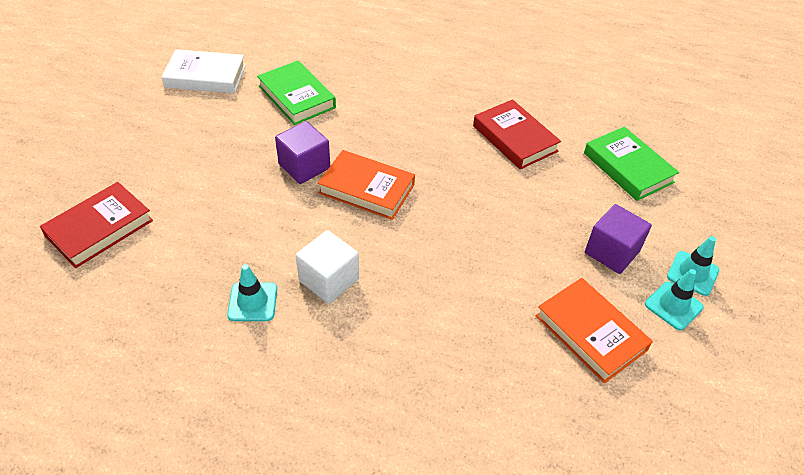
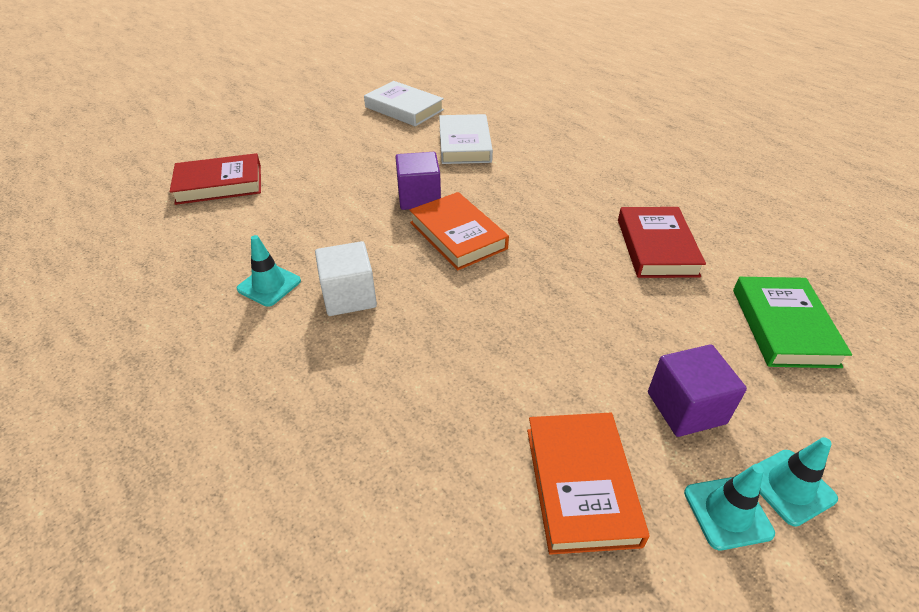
camera: 35 degrees right, 5 degrees down
(296, 97) = (464, 144): green book -> white book

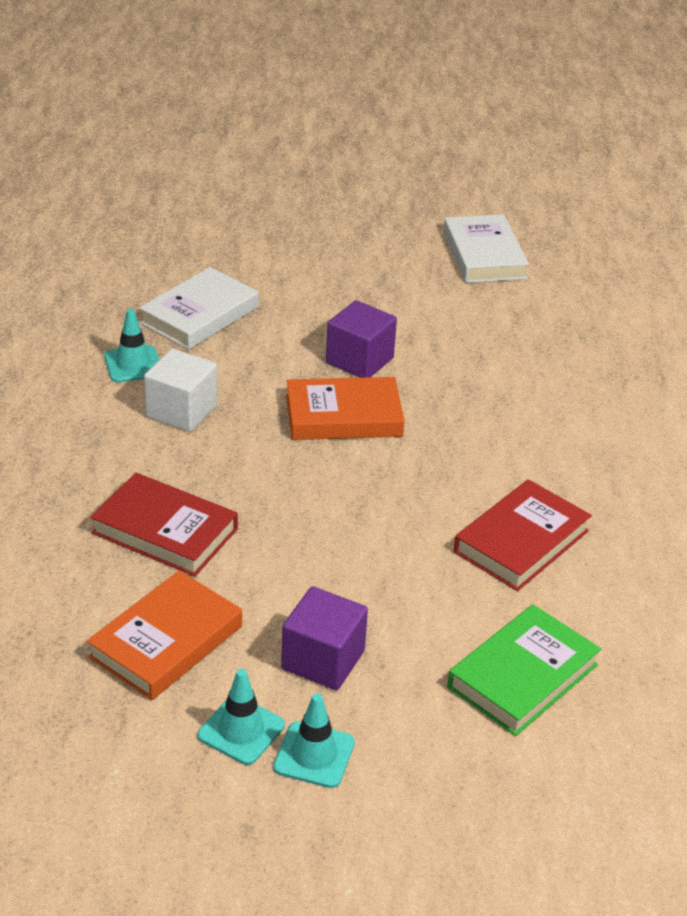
camera: 40 degrees right, 5 degrees down
(219, 184) = (199, 249): red book -> red book (165, 531)
(458, 235) = (343, 416): orange book -> orange book turned 75 degrees clockwise
(464, 144) = (489, 330): white book -> white book (200, 315)

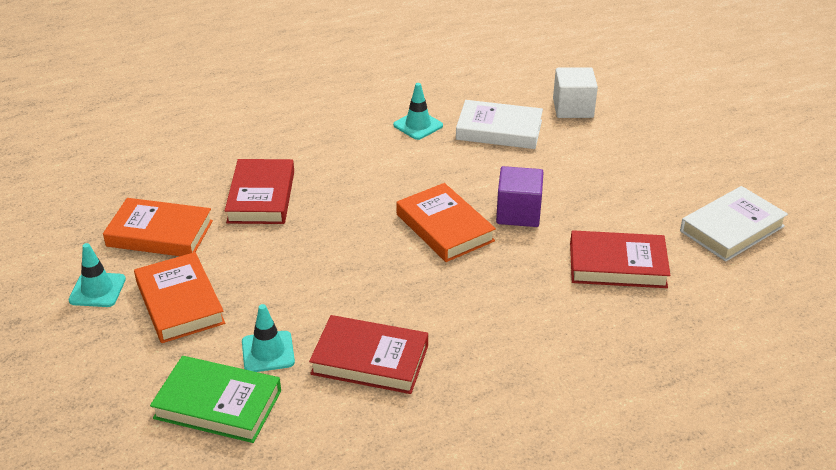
camera: 65 degrees right, 0 degrees up
(181, 411) = (387, 160): white cube -> white cube (573, 108)
(314, 755) = (90, 328): turquoise traffic cone -> turquoise traffic cone (268, 352)
(323, 660) = (180, 302): purple cube -> orange book
(487, 336) = (617, 265): none -> red book

